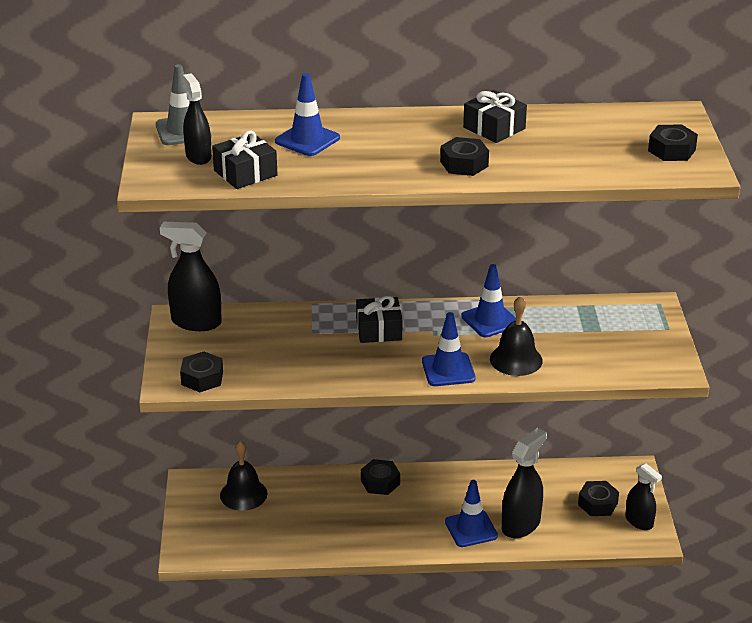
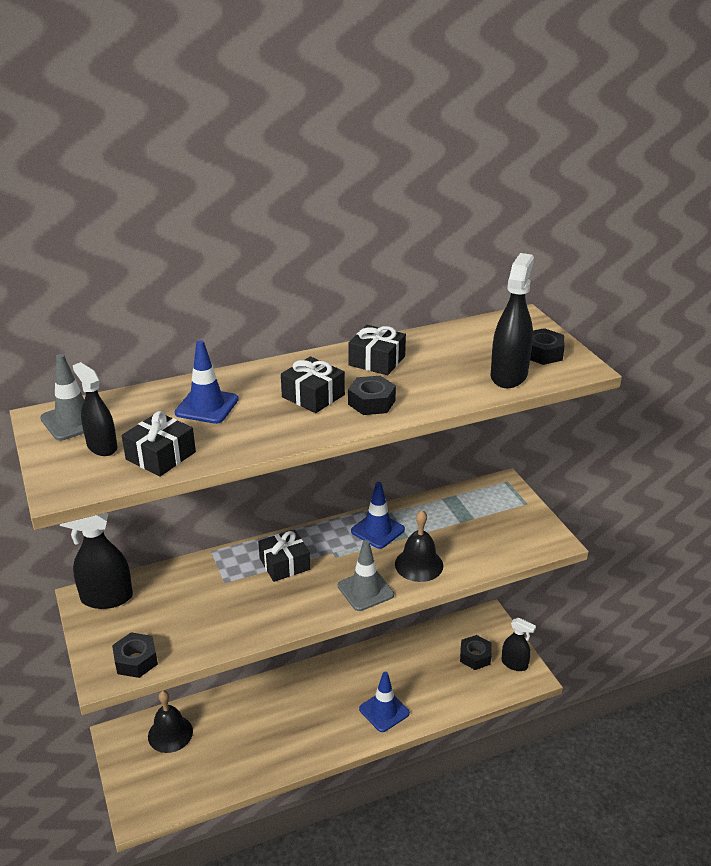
camera: 20 degrees left, 0 degrees up
(380, 482) = (288, 686): black nut -> none
(411, 148) = (313, 396): none -> black gift
(448, 370) = (365, 590): blue traffic cone -> grey traffic cone
(521, 525) = (423, 695): black spray bottle -> black spray bottle (509, 375)

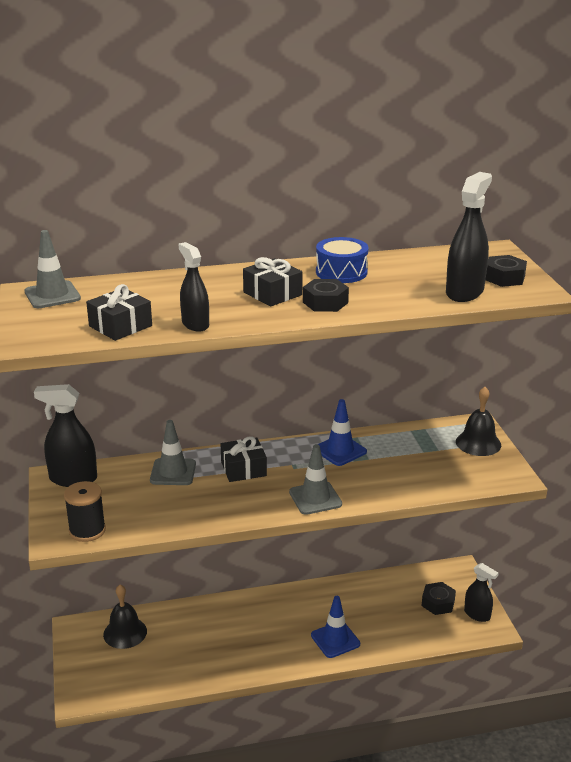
camera: 10 degrees right, 5 degrees down
(102, 446) = (71, 315): black spray bottle -> black spray bottle (195, 324)
(136, 660) = (87, 530): black nut -> black spool
(207, 406) = (173, 294): blue traffic cone -> none
(212, 577) = (173, 472): none -> grey traffic cone
(377, 361) = (341, 272): black gift -> blue drum
(419, 564) = (373, 482): black bell -> black bell (478, 443)

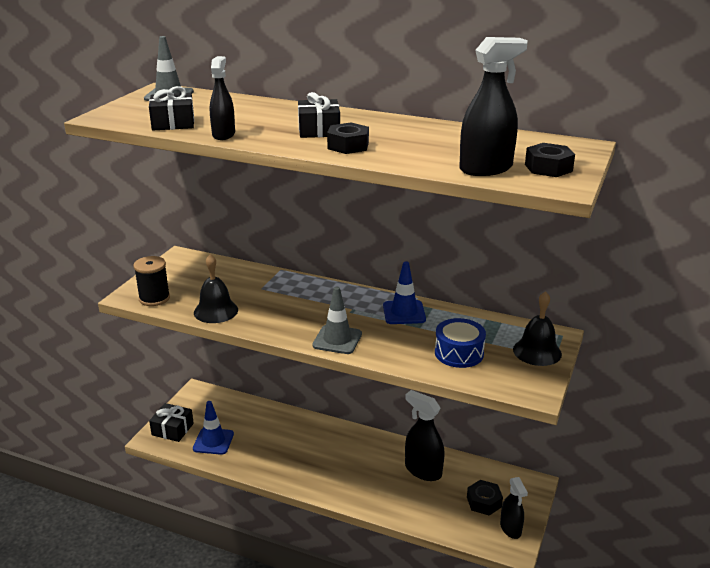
camera: 35 degrees right, 0 degrees up
(73, 479) = (189, 262): black spray bottle -> black spray bottle (423, 470)
(125, 632) = (224, 410): black bell -> black bell (216, 311)
(173, 472) = (259, 282): grey traffic cone -> none
(243, 469) = (311, 298): black gift -> black gift (172, 429)
(335, 640) = (366, 488): blue traffic cone -> blue traffic cone (213, 441)
(341, 272) = (403, 129): blue drum -> blue drum (459, 353)

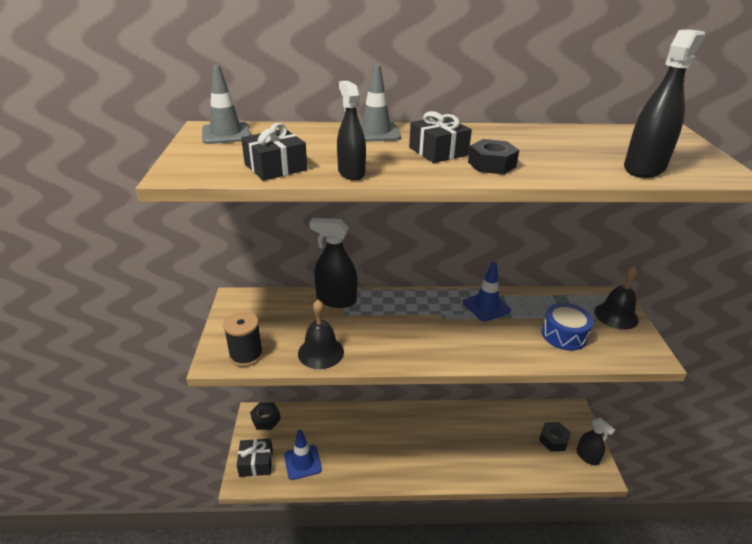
camera: 25 degrees left, 5 degrees up
(337, 340) = (457, 351): grey traffic cone -> grey traffic cone (375, 132)
(423, 470) = (491, 427): black spray bottle -> black spray bottle (336, 300)
(548, 168) = (686, 158): black nut -> black nut (266, 419)

